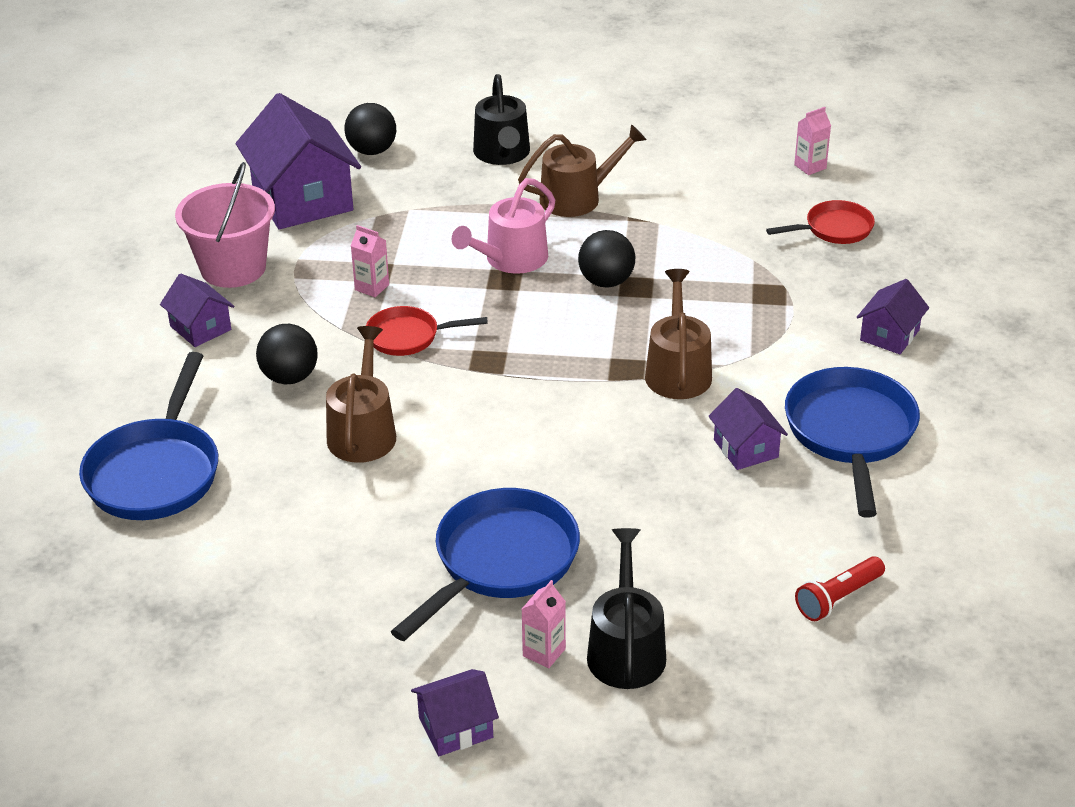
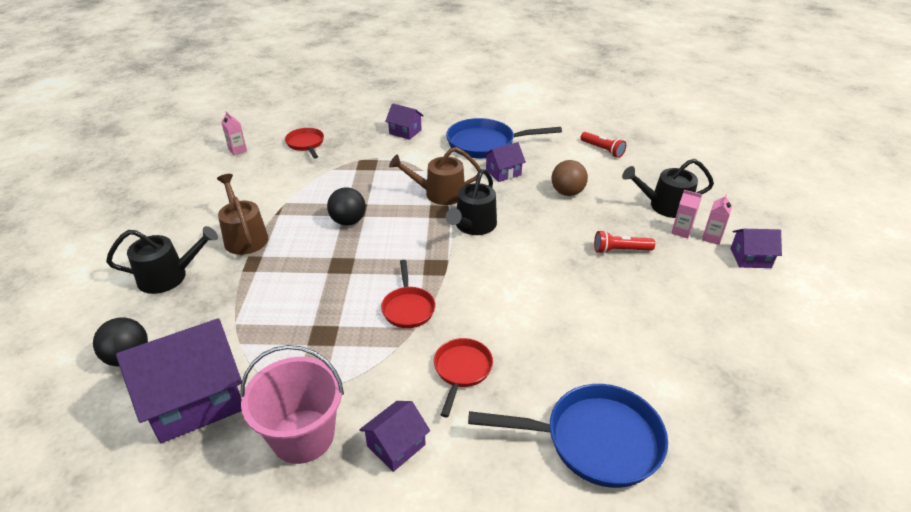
camera: 95 degrees left, 0 degrees up
(289, 377) = (462, 370): black ball -> red pan
(363, 432) = (519, 320): brown watering can -> none
(372, 287) = (343, 334): pink carton -> pink carton (711, 238)
(456, 727) = (750, 258): purple house -> purple house turned 60 degrees counterclockwise
(500, 561) = (620, 250): blue pan -> red flashlight
(511, 259) = (316, 264): pink watering can -> none
(584, 403) = (473, 225): none -> black watering can
(676, 522) = (567, 192): none -> brown ball

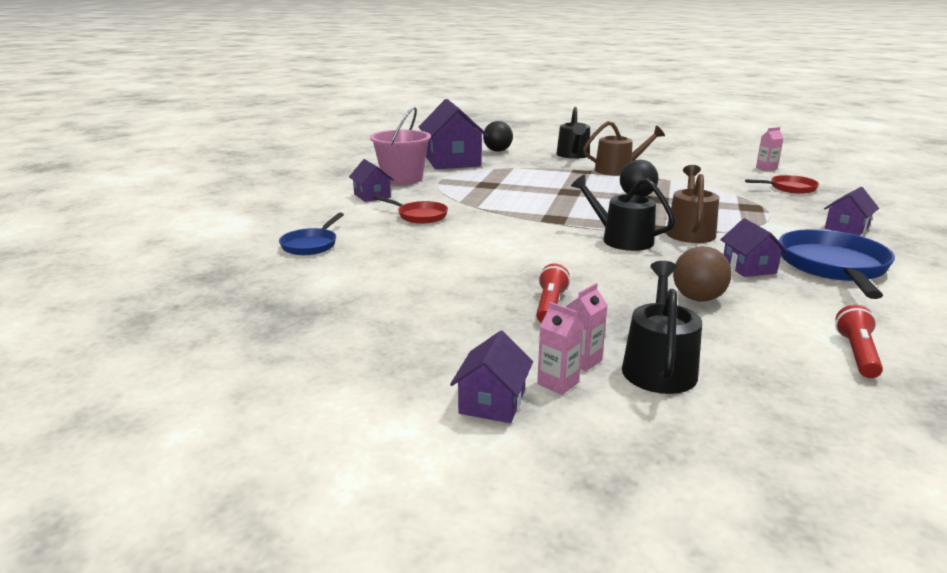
camera: 105 degrees right, 15 degrees down
(408, 308) = (502, 207): red pan -> none
(594, 440) = (311, 245): blue pan -> blue pan, size x0.57
(602, 150) = (857, 354): red flashlight -> red flashlight turned 135 degrees clockwise

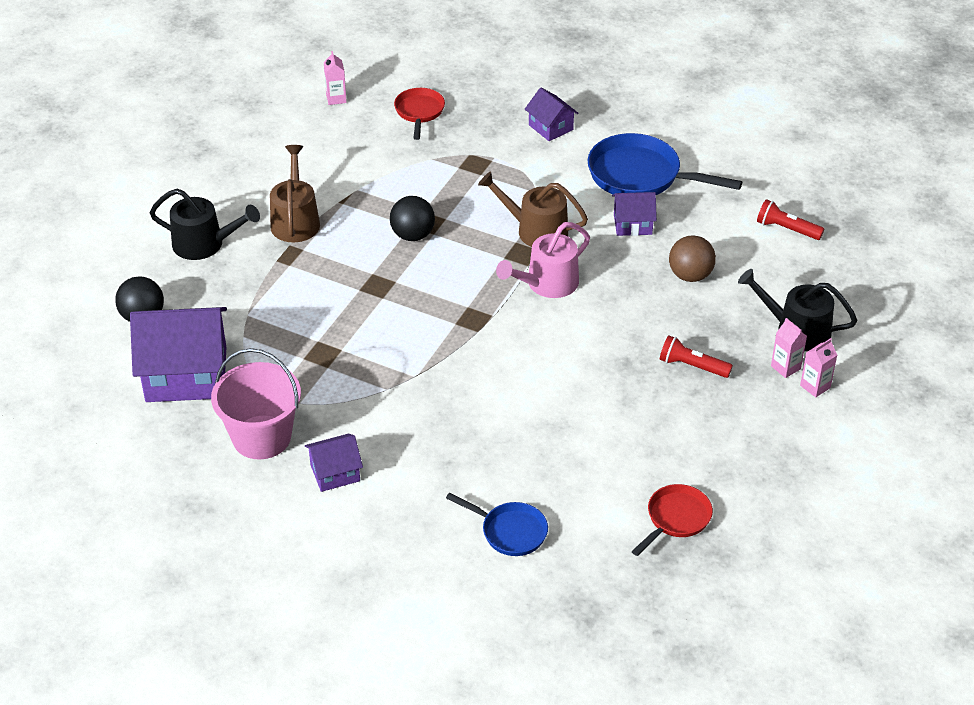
camera: 80 degrees left, 20 degrees up
(419, 216) = (432, 431): red pan -> red pan (676, 519)
(492, 402) = (837, 424): purple house -> none
(621, 239) = (547, 284): black watering can -> pink watering can

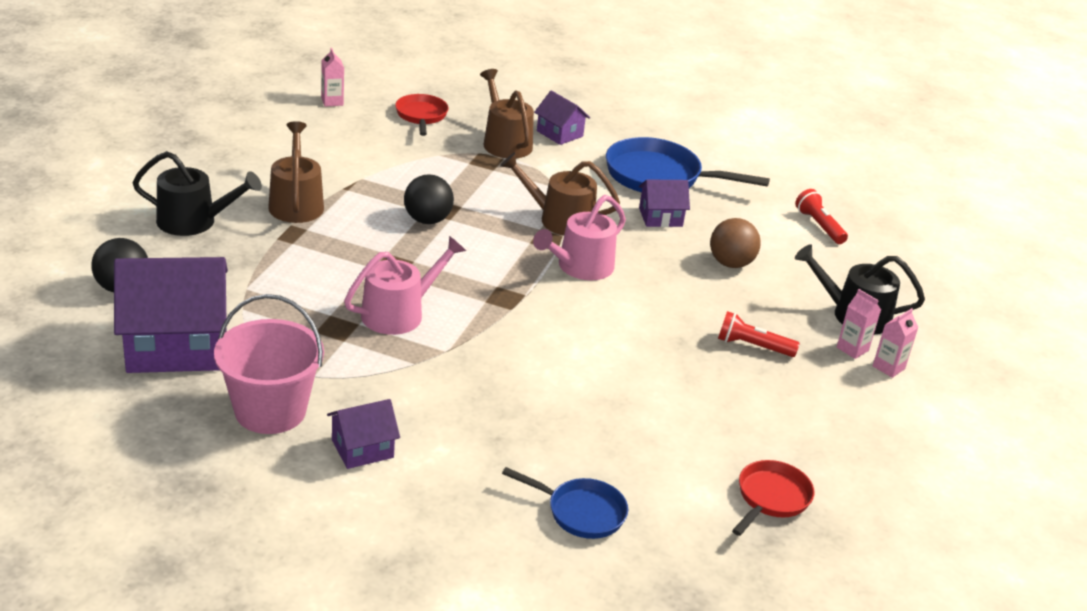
camera: 10 degrees left, 10 degrees down
(377, 338) = (399, 313): none -> pink watering can
(496, 141) = (505, 142): none -> brown watering can
(786, 229) = (819, 226): red flashlight -> red flashlight turned 45 degrees clockwise

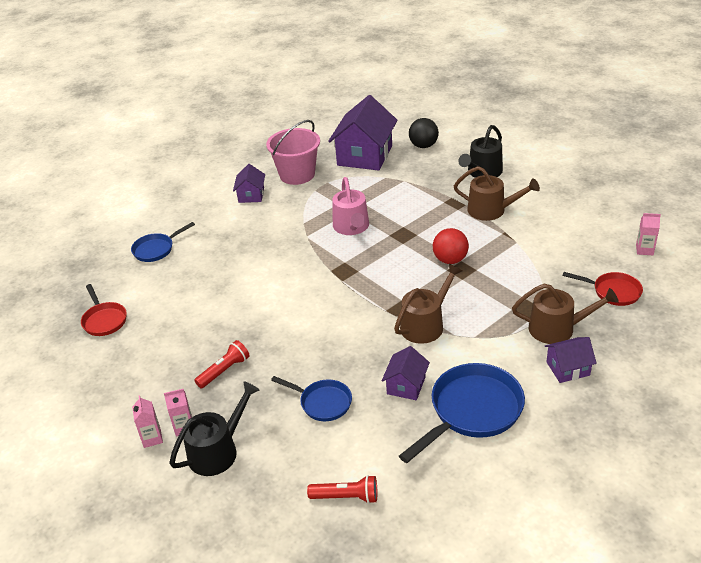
camera: 125 degrees right, 5 degrees up
(427, 220) = (450, 260): black ball -> red ball
(580, 267) = (360, 316): pink watering can -> none
(730, 263) = (322, 403): brown ball -> blue pan

